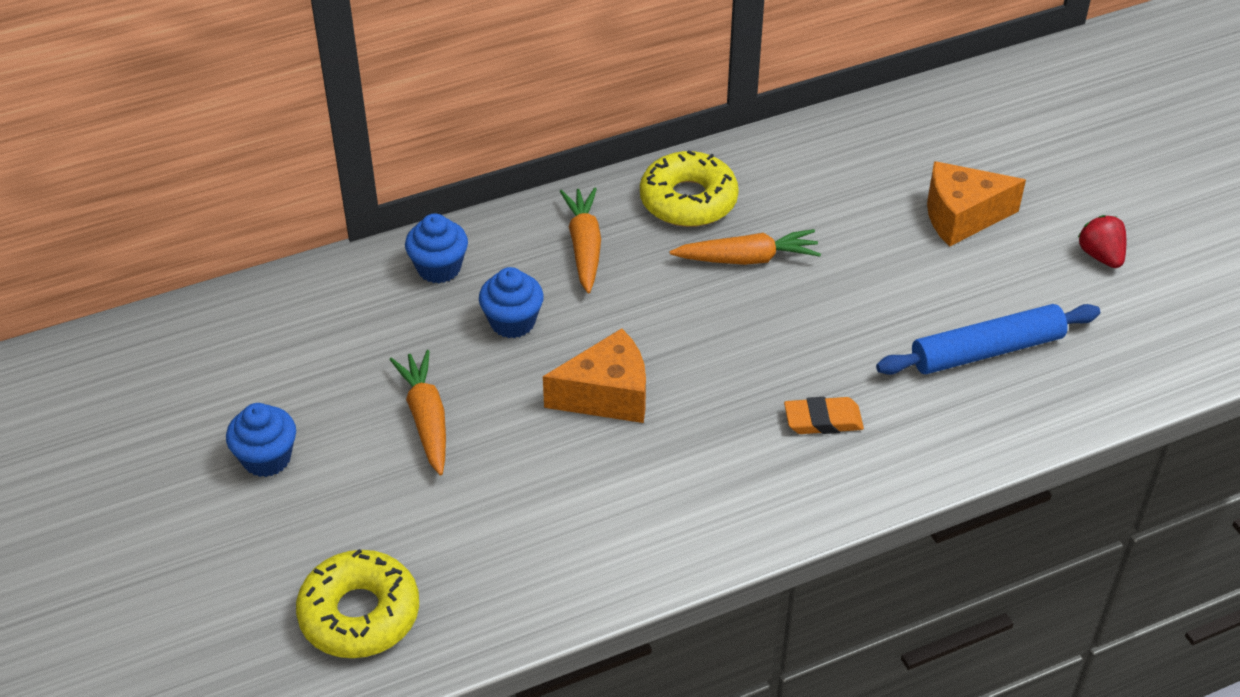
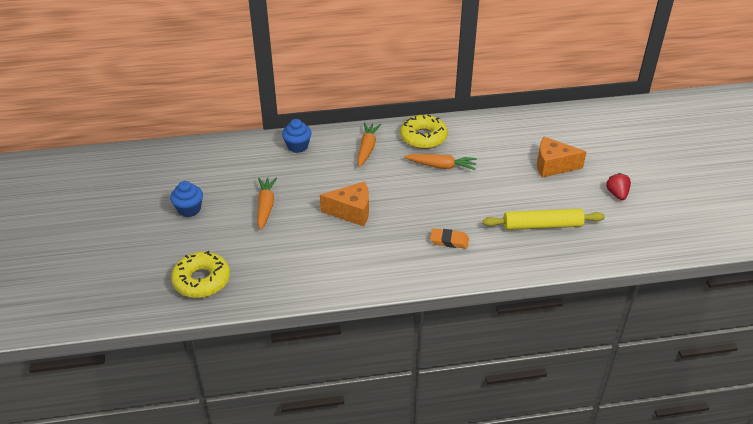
camera: 15 degrees right, 5 degrees down
(512, 322) = (321, 174): blue cupcake -> none
(987, 351) = (542, 225): blue rolling pin -> yellow rolling pin

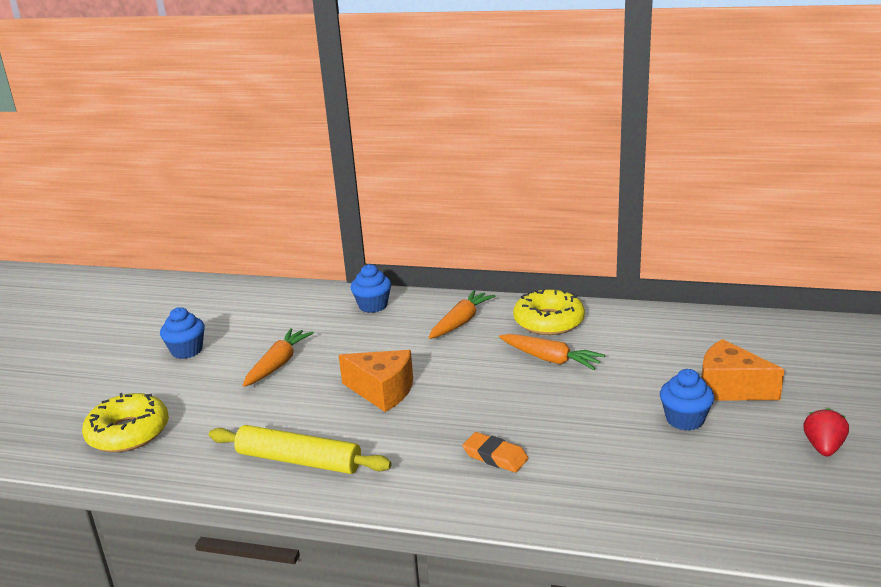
camera: 25 degrees right, 15 degrees down
(539, 192) = (685, 420): none -> blue cupcake
(542, 225) = (661, 467): yellow rolling pin -> yellow rolling pin (299, 460)

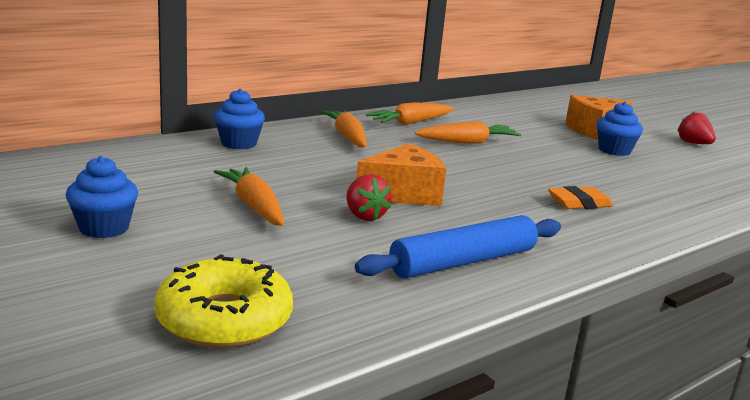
camera: 55 degrees left, 5 degrees down
(299, 460) = (463, 261): yellow rolling pin -> blue rolling pin
(320, 398) = (364, 216): none -> red strawberry
(548, 321) = (411, 123): yellow donut -> orange carrot

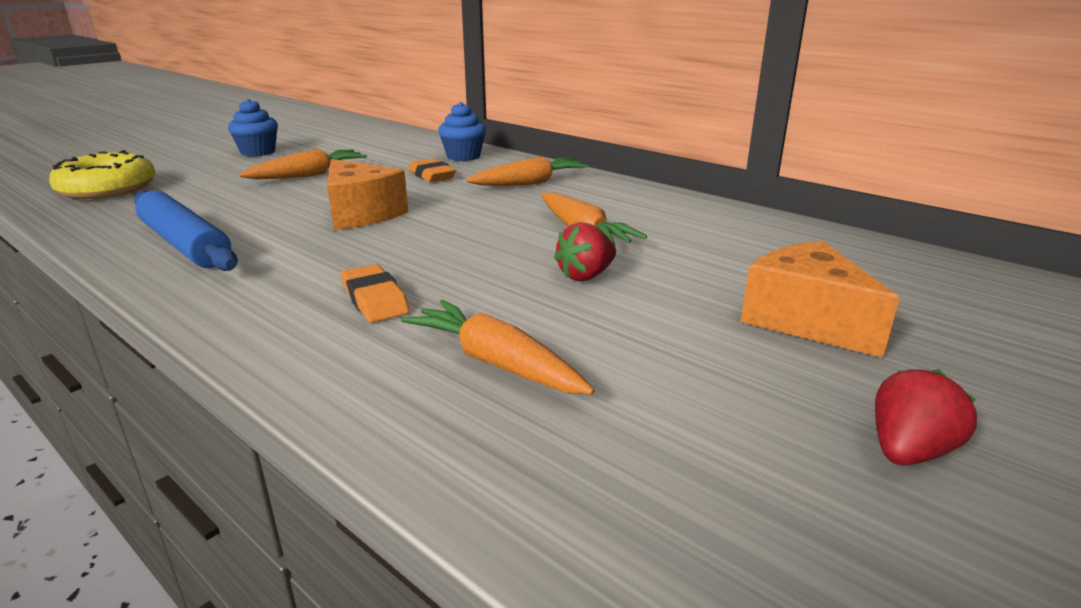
camera: 80 degrees right, 5 degrees up
(298, 161) = (431, 175): none -> orange eraser
(364, 216) = (296, 205): red strawberry -> red strawberry (586, 275)
(411, 123) = (629, 202): orange carrot -> orange carrot (495, 362)
(614, 150) = (686, 336): blue cupcake -> none

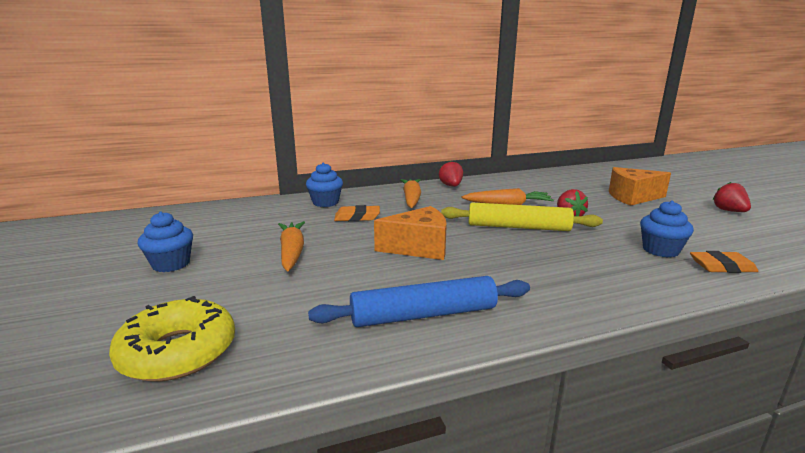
camera: 60 degrees left, 5 degrees down
(374, 299) = (576, 264): orange eraser -> orange eraser (722, 267)
(491, 249) = (518, 227): none -> yellow rolling pin
(495, 362) = (660, 250): orange carrot -> blue cupcake
(621, 190) = (451, 186): none -> red strawberry

